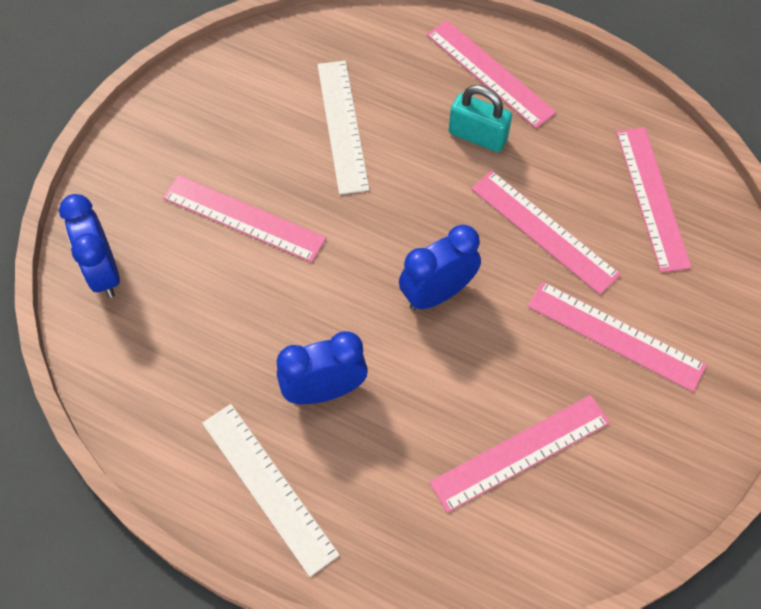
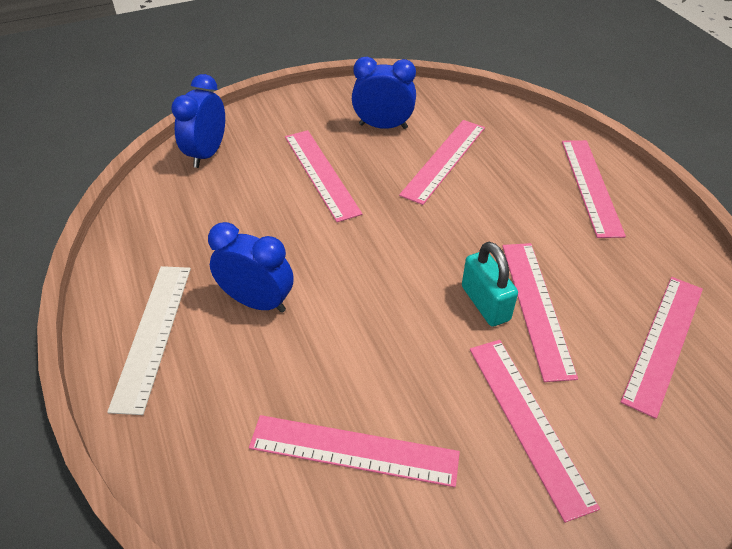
camera: 40 degrees right, 15 degrees down
(342, 125) = (444, 160): white ruler -> pink ruler
(437, 294) = (405, 295): blue clock -> blue clock (383, 126)
(477, 136) = (542, 217): turquoise padlock -> turquoise padlock (485, 303)

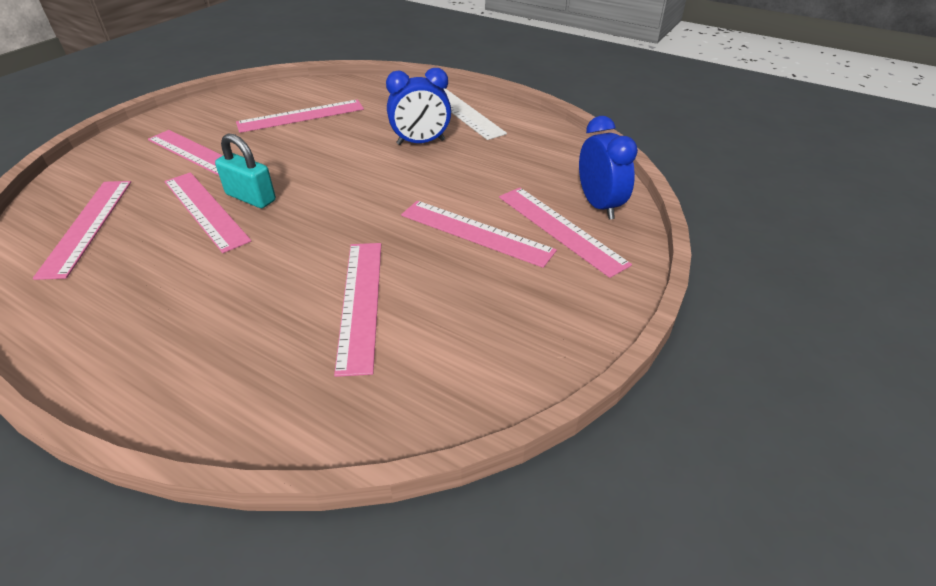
camera: 145 degrees right, 5 degrees down
(383, 126) = (469, 314): blue clock -> none
(591, 186) = (156, 349): pink ruler -> pink ruler (560, 229)

